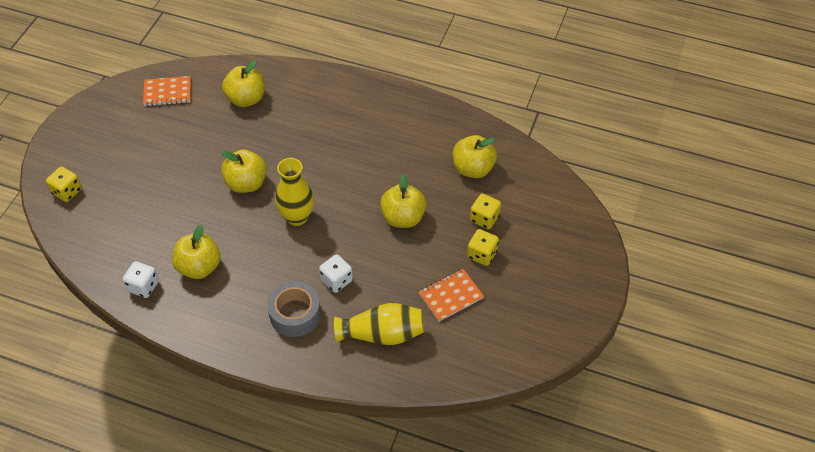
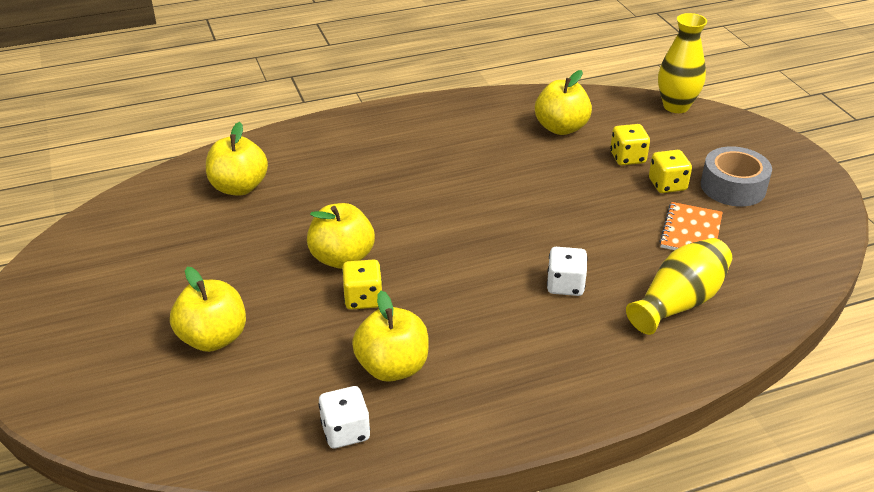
camera: 40 degrees left, 15 degrees down
(67, 191) = (99, 396): yellow dice -> yellow dice (363, 298)
(167, 92) = (126, 227): orange notebook -> none
(295, 314) = (566, 342): grey tape -> grey tape (733, 187)
(297, 217) = (443, 256): yellow vase -> yellow vase (676, 106)
(403, 218) = (553, 197): yellow apple -> yellow apple (213, 338)

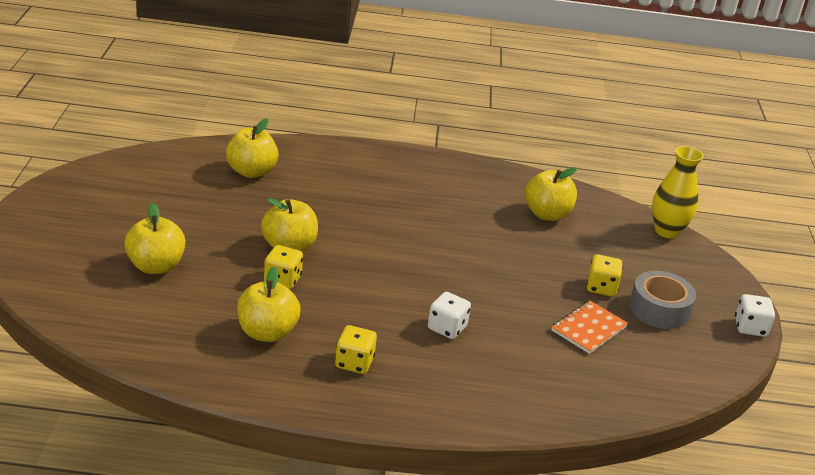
camera: 20 degrees right, 5 degrees down
(345, 431) = (200, 359): white dice -> white dice (750, 327)
(627, 158) = (585, 256): yellow dice -> yellow dice (354, 362)
(679, 302) = (530, 374): yellow vase -> none

